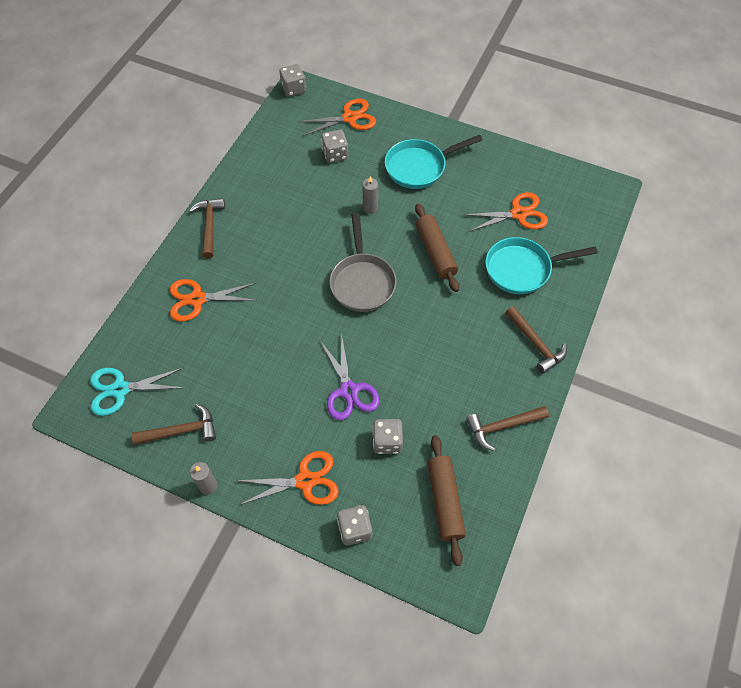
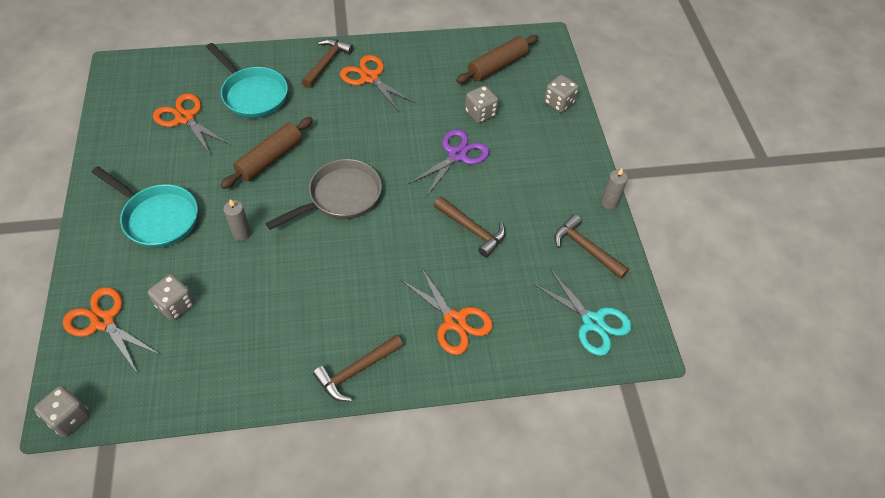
camera: 125 degrees left, 5 degrees down
(305, 481) = (551, 146): orange scissors -> orange scissors (370, 77)
(502, 426) = (415, 57): brown hammer -> brown hammer (472, 230)

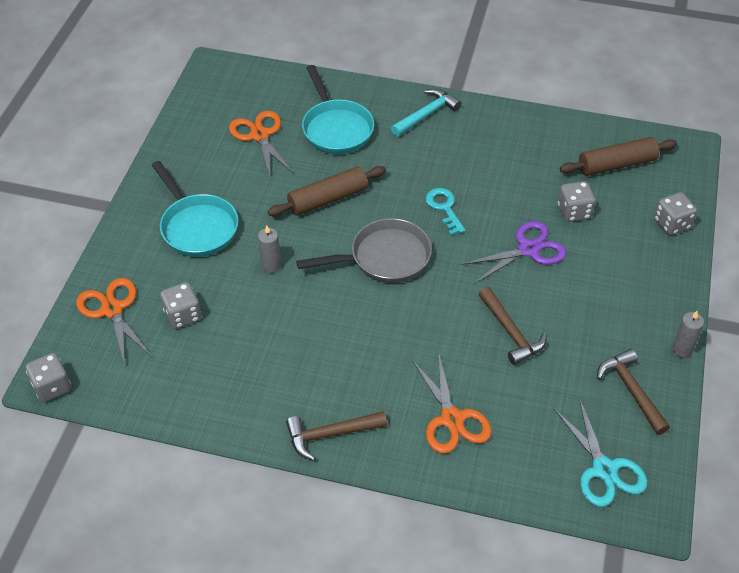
camera: 25 degrees right, 5 degrees down
(327, 62) = (426, 114): brown hammer -> turquoise hammer
(370, 77) = (466, 141): orange scissors -> none
(374, 139) = (444, 208): none -> turquoise key

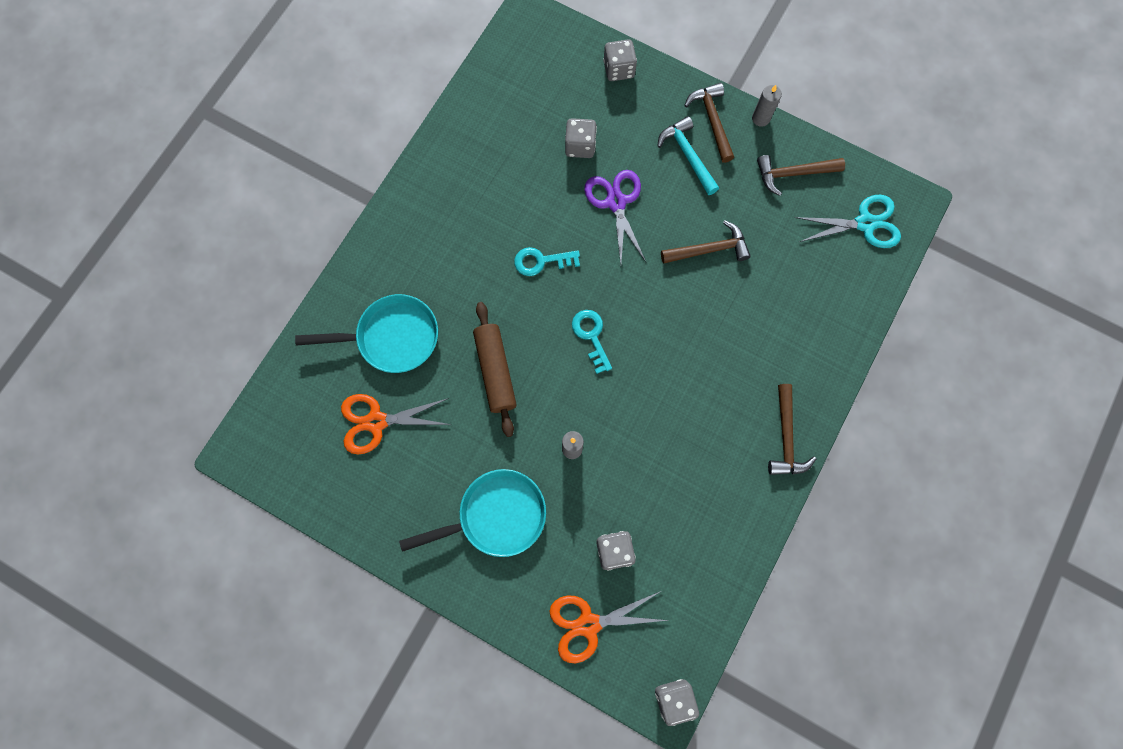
camera: 75 degrees left, 25 degrees up
(384, 258) = (591, 336): grey pan -> turquoise key
(426, 114) = (401, 239): turquoise hammer -> turquoise hammer (687, 155)
(451, 419) = (791, 328): orange scissors -> none
(616, 164) = (530, 86): brown rolling pin -> none
(656, 308) = (712, 120): none -> brown hammer

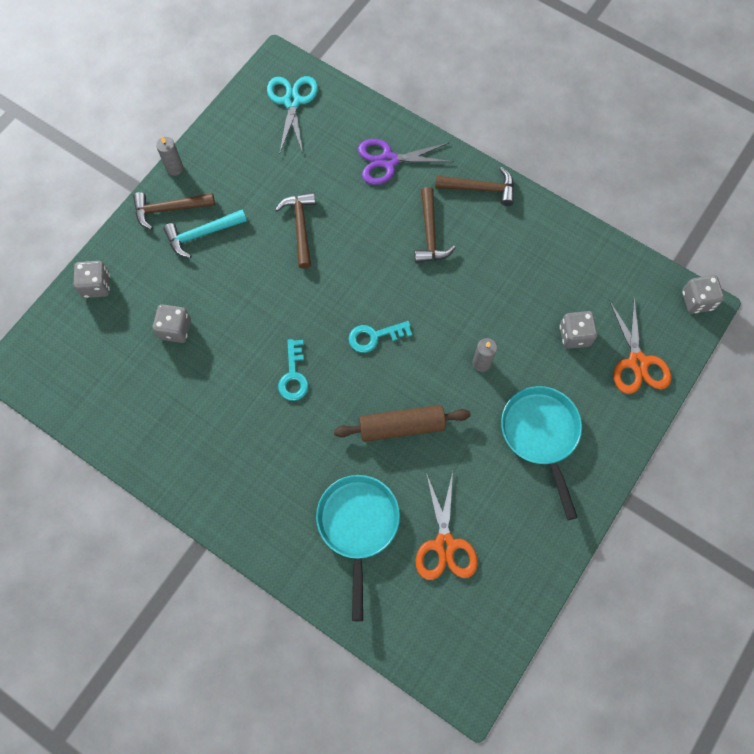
camera: 85 degrees left, 5 degrees down
(616, 202) = (241, 302): purple scissors -> purple scissors (388, 161)
(793, 174) = (235, 150): brown hammer -> brown hammer (430, 233)

